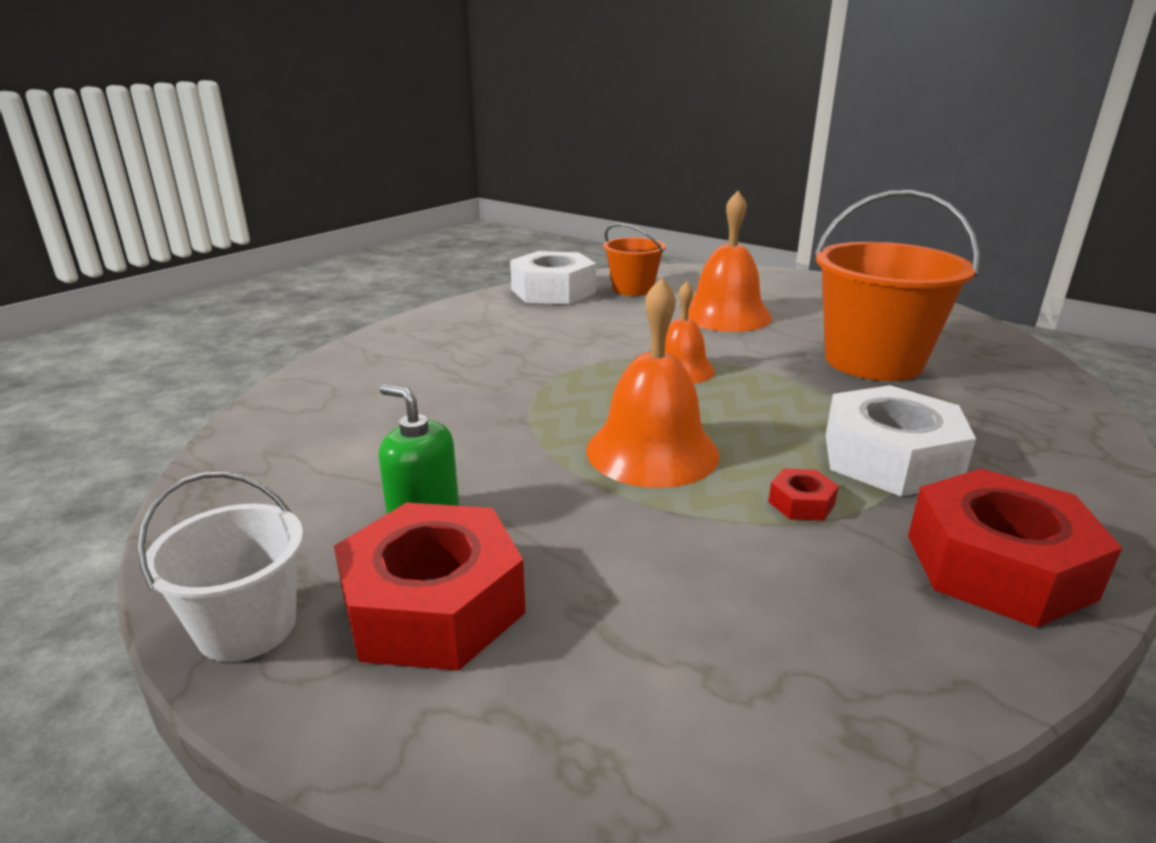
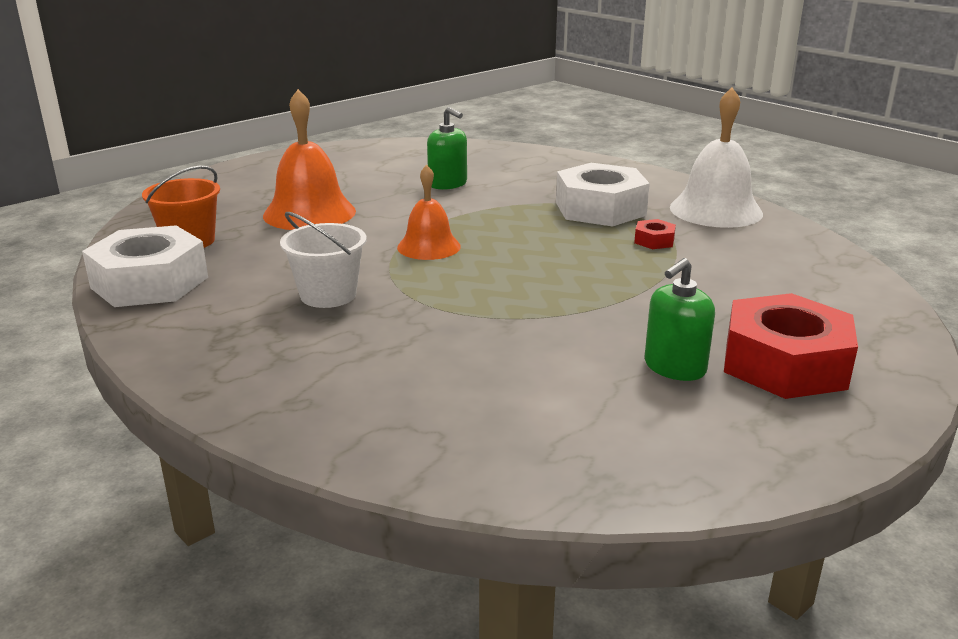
camera: 80 degrees left, 0 degrees up
(247, 627) = (828, 437): white bucket -> white bucket (328, 295)
(652, 451) = (578, 274): orange bell -> none
(873, 361) = (447, 184): orange bucket -> green soap dispenser
(998, 566) = (715, 210): red nut -> white bell

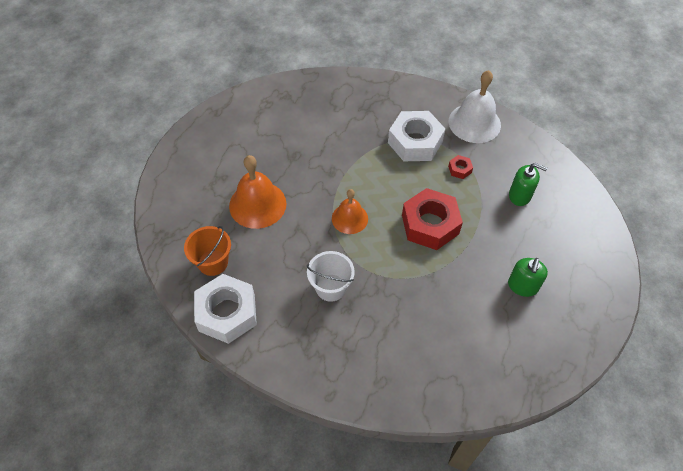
camera: 25 degrees left, 30 degrees up
(447, 184) = (314, 140): green soap dispenser -> green soap dispenser (520, 195)
(784, 364) = (565, 264): red nut -> red nut (430, 224)

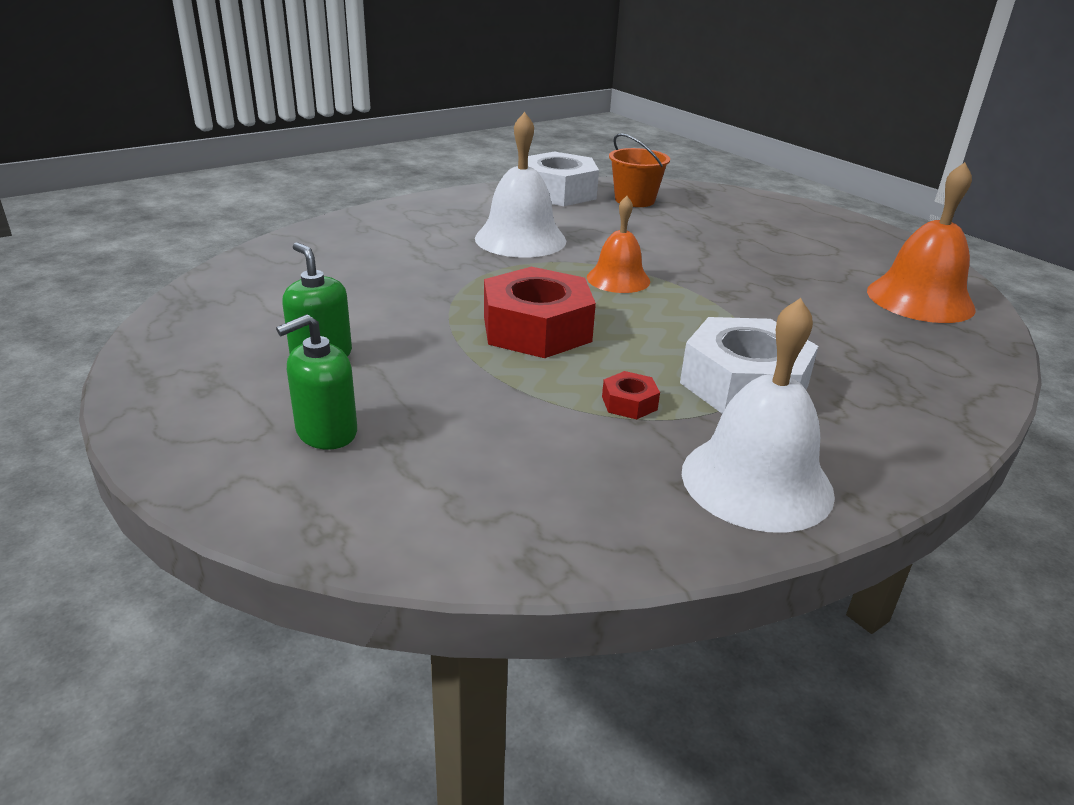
camera: 120 degrees right, 25 degrees down
(257, 204) = (704, 237): orange bell -> orange bell (920, 299)
(330, 287) = (520, 239): white bucket -> white bell
(520, 195) = (492, 442): green soap dispenser -> green soap dispenser (326, 432)

